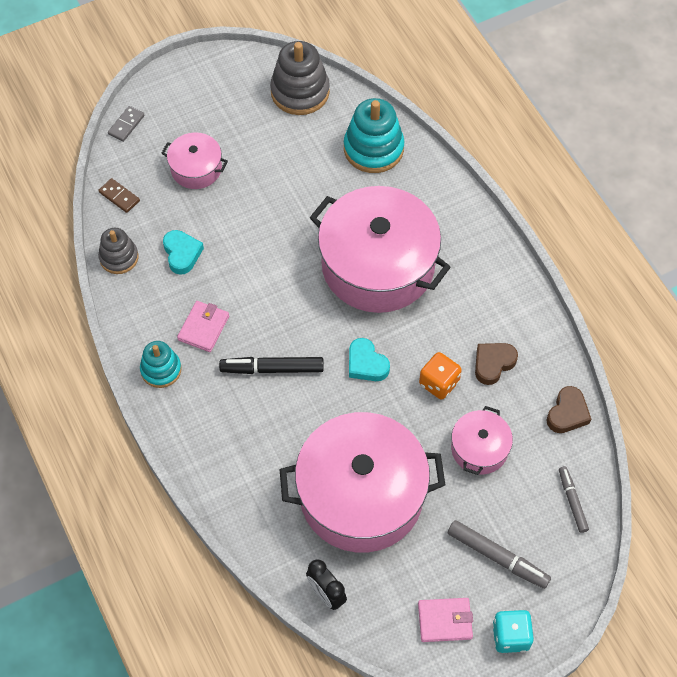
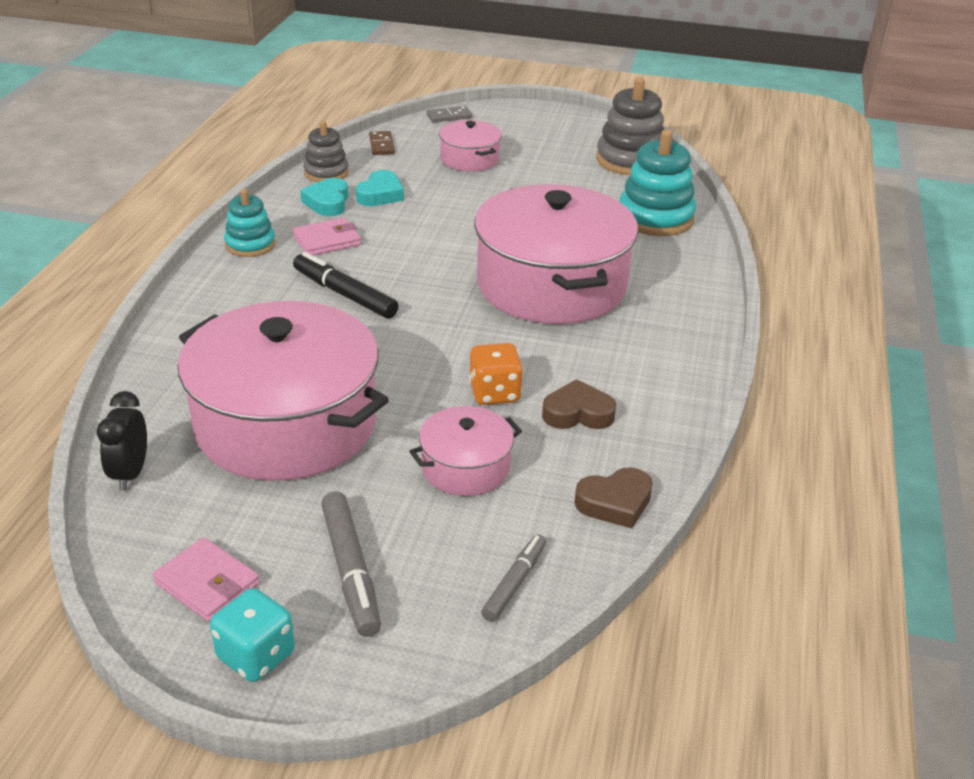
camera: 40 degrees right, 25 degrees down
(366, 364) = (439, 339): turquoise heart -> turquoise heart (327, 202)

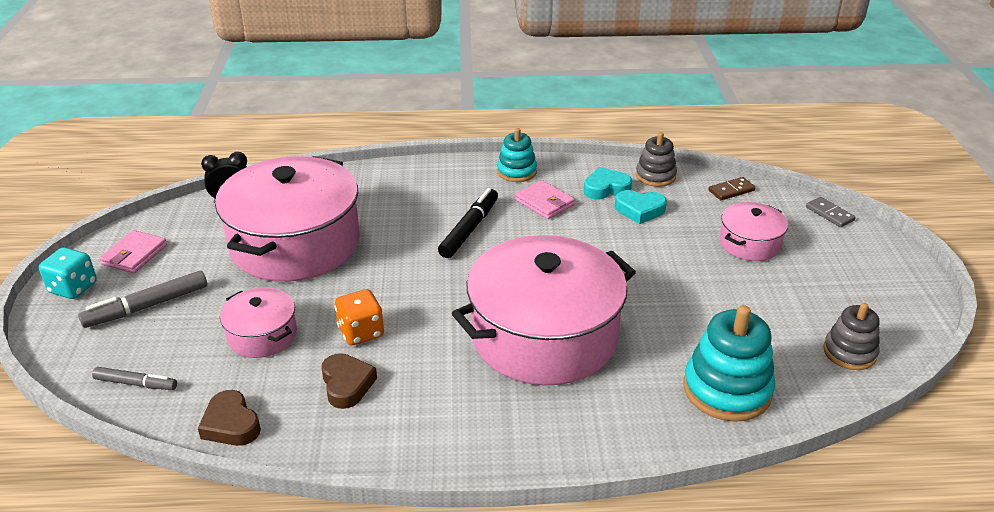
camera: 75 degrees right, 0 degrees up
(630, 160) = (849, 352): grey stacking toy -> grey stacking toy, size x0.62

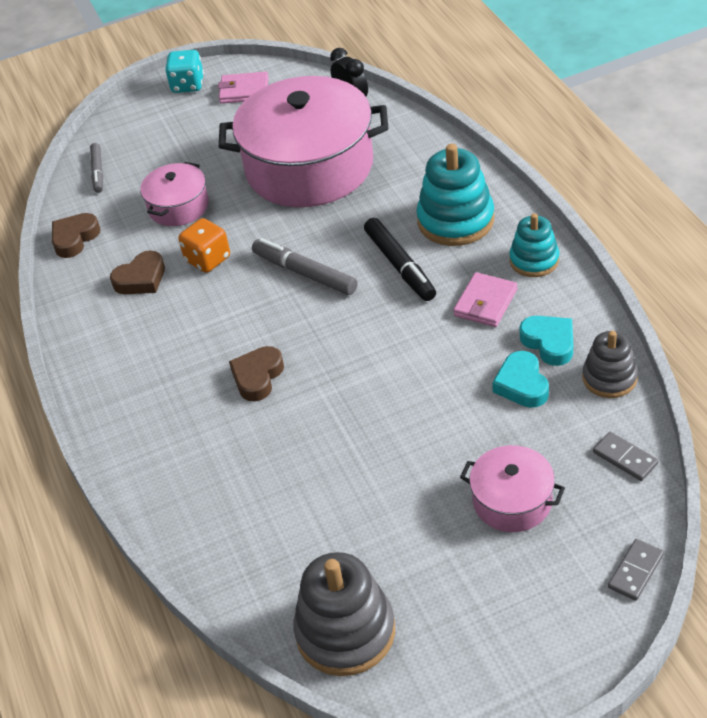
camera: 75 degrees right, 10 degrees up
(147, 306) = (184, 131): grey marker -> grey marker (305, 273)
(469, 229) = (400, 266): black marker -> black marker turned 60 degrees clockwise
(544, 336) = (257, 377): pink pot -> brown heart
(727, 390) = (238, 534): turquoise stacking toy -> turquoise stacking toy (455, 220)
(731, 191) = (625, 458): brown domino -> grey domino
(849, 352) = (345, 632): grey stacking toy -> grey stacking toy, size x1.62

